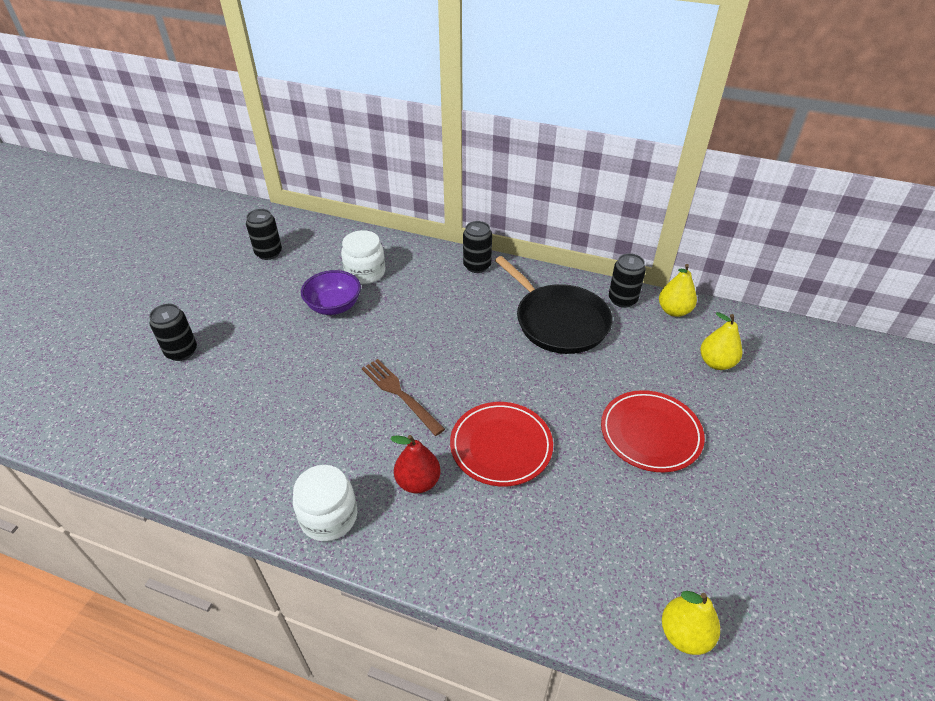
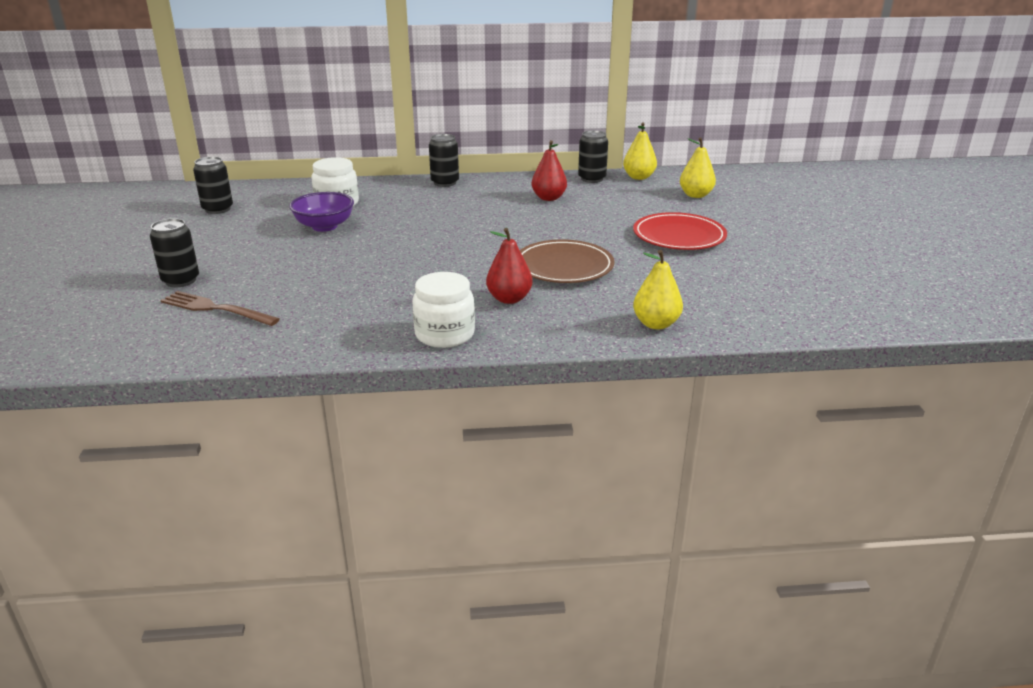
camera: 25 degrees left, 15 degrees down
(400, 394) = (443, 259): brown fork -> brown fork (215, 309)
(501, 446) = (564, 266): red plate -> brown plate
(558, 321) = (548, 198): black pan -> red pear
(684, 634) = (794, 317): yellow pear -> yellow pear (656, 324)

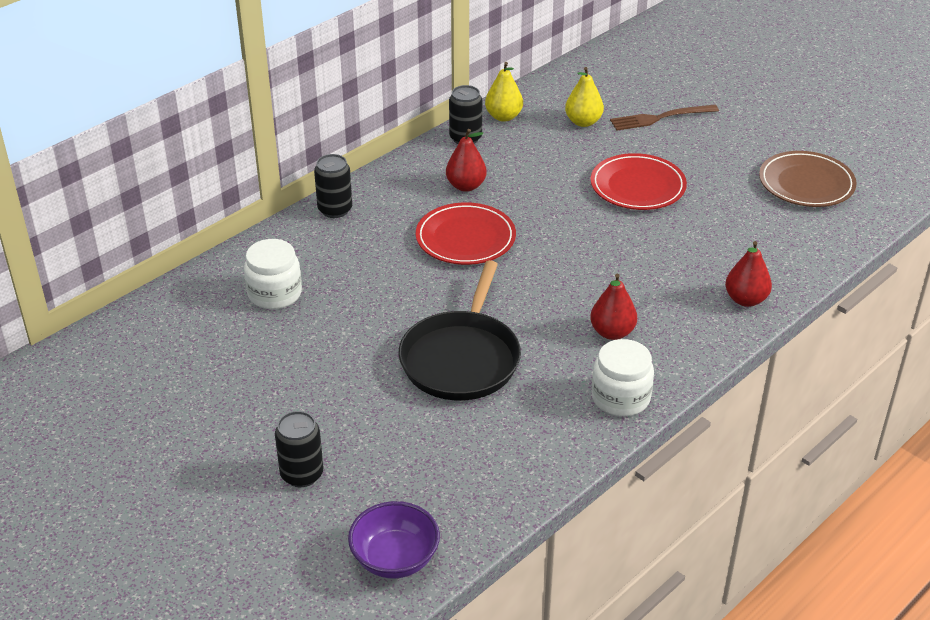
camera: 40 degrees left, 10 degrees up
(215, 309) = (395, 484): brown fork -> brown fork (660, 118)
(217, 209) = (159, 367): black can -> none
(324, 226) = (317, 332): purple bowl -> purple bowl (395, 559)
(380, 270) = (462, 358): none -> black pan
(500, 219) = (465, 238): none -> red plate
(564, 266) = (601, 271): brown plate -> brown plate (806, 183)
(656, 324) = (745, 300): yellow pear -> red pear

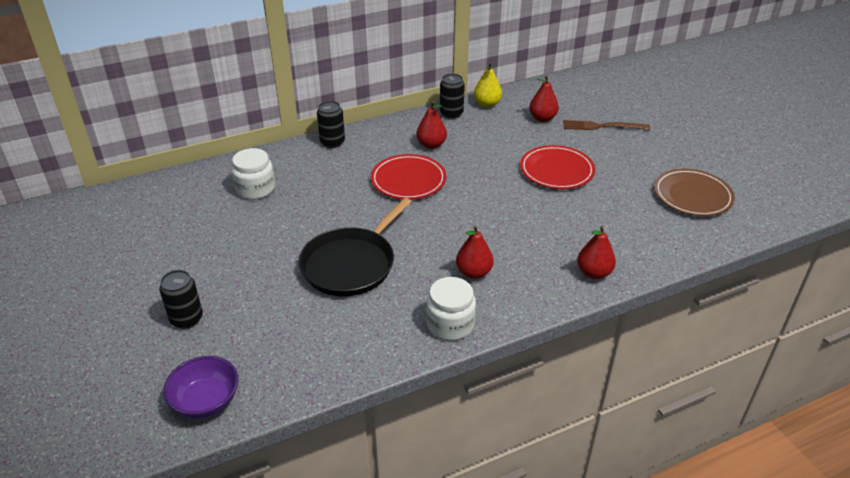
camera: 20 degrees right, 0 degrees up
(583, 122) = (542, 118): yellow pear -> red pear

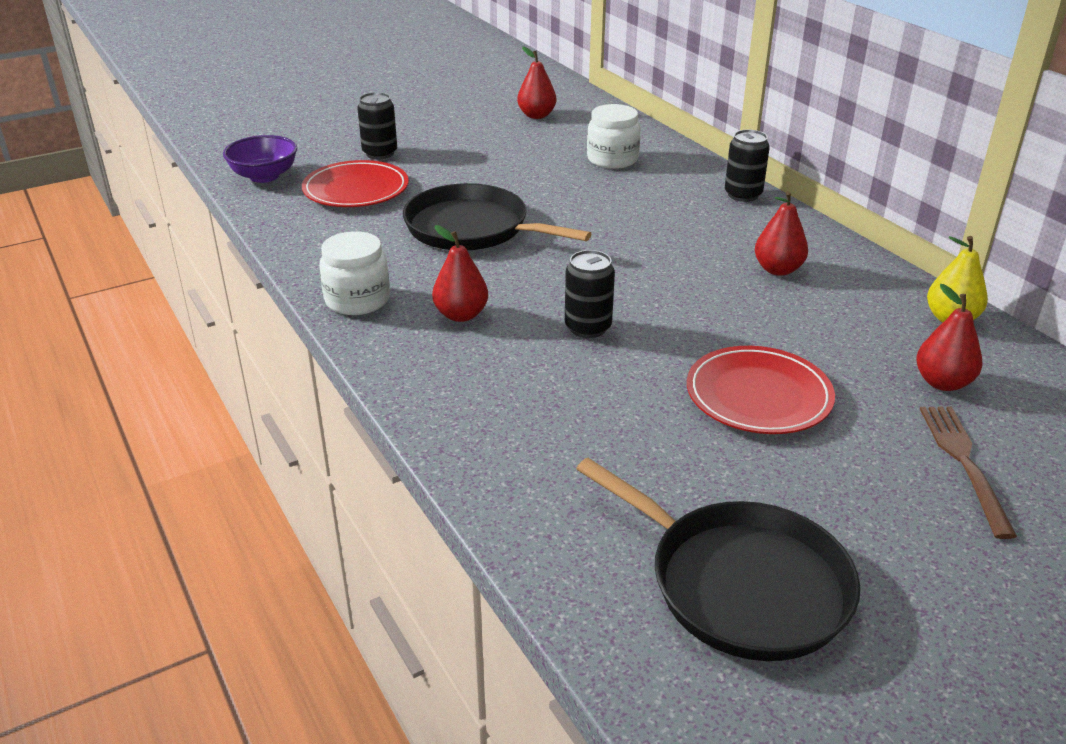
camera: 85 degrees right, 5 degrees down
(408, 180) = (670, 256): red plate -> red plate (356, 190)
(451, 113) = (891, 284): black can -> black can (588, 327)
(594, 273) = (466, 426): red pear -> red pear (536, 115)
(692, 196) = (740, 584): brown plate -> black pan

